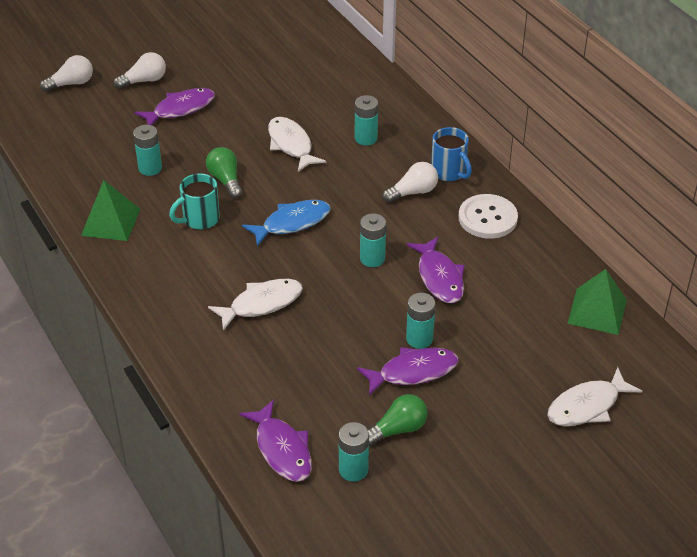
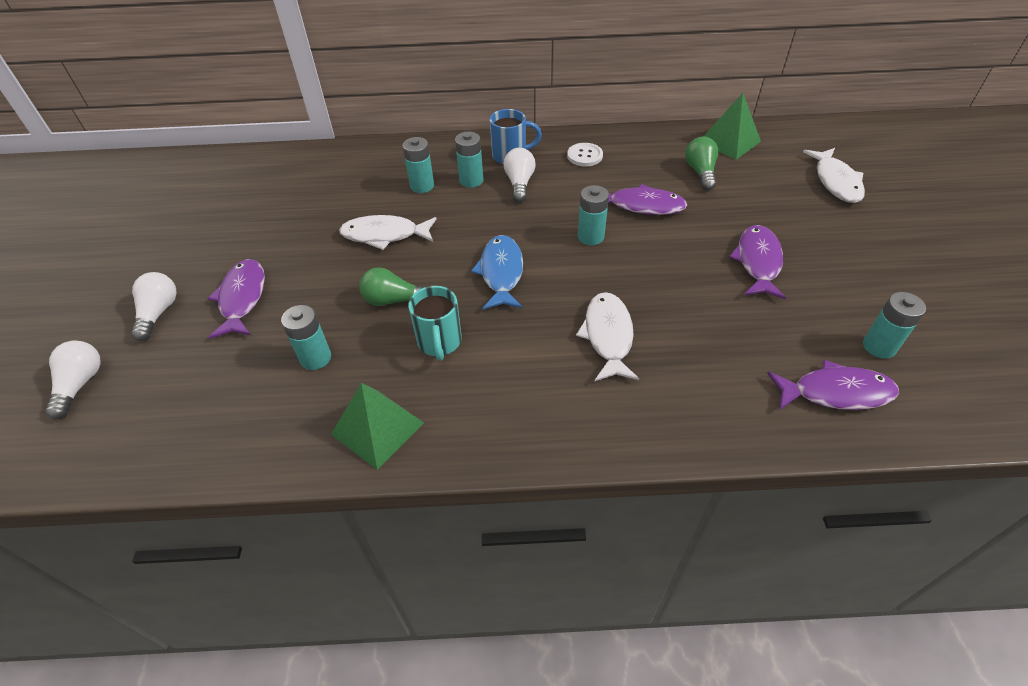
camera: 60 degrees left, 5 degrees up
(397, 429) = (831, 297): green light bulb -> green light bulb (700, 172)
(419, 339) = (715, 244): turquoise battery -> turquoise battery (471, 180)
(487, 218) = (584, 156): white button -> white button, size x0.64

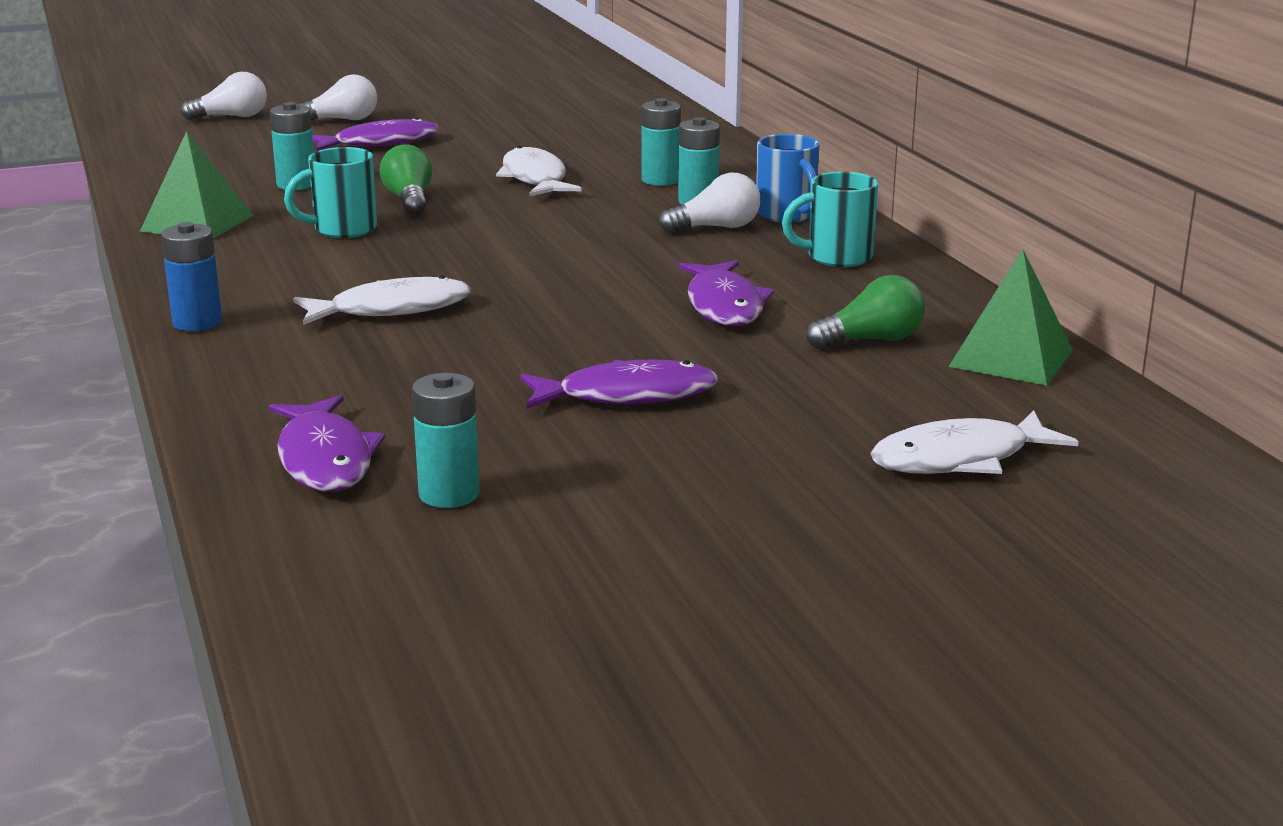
camera: 70 degrees right, 25 degrees down
(501, 273) = (494, 241): blue fish -> none
(584, 156) = (837, 257): white button -> turquoise mug
(590, 236) = (613, 281): turquoise battery -> none
(603, 441) = (197, 322): none -> blue battery

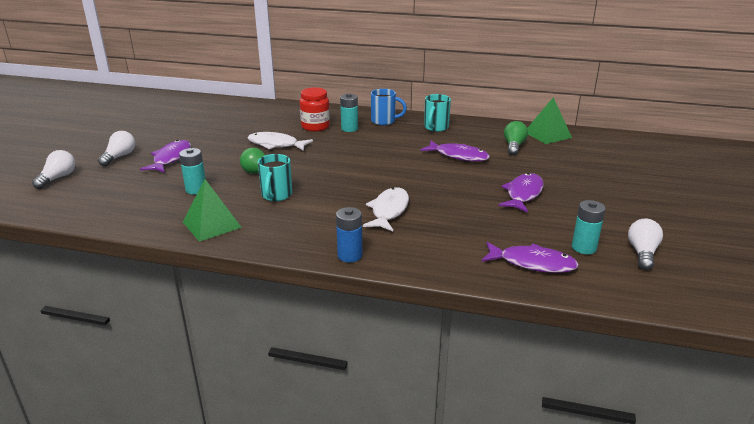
camera: 55 degrees left, 5 degrees up
(660, 180) = (315, 127): turquoise battery -> red jar
(716, 228) = (381, 134): white light bulb -> white light bulb (642, 253)
(960, 459) = (615, 164): white fish -> none

